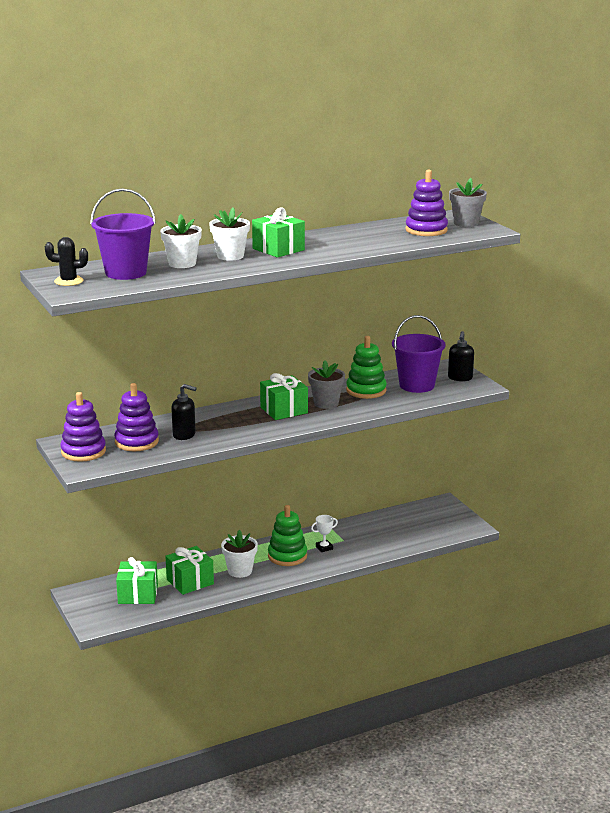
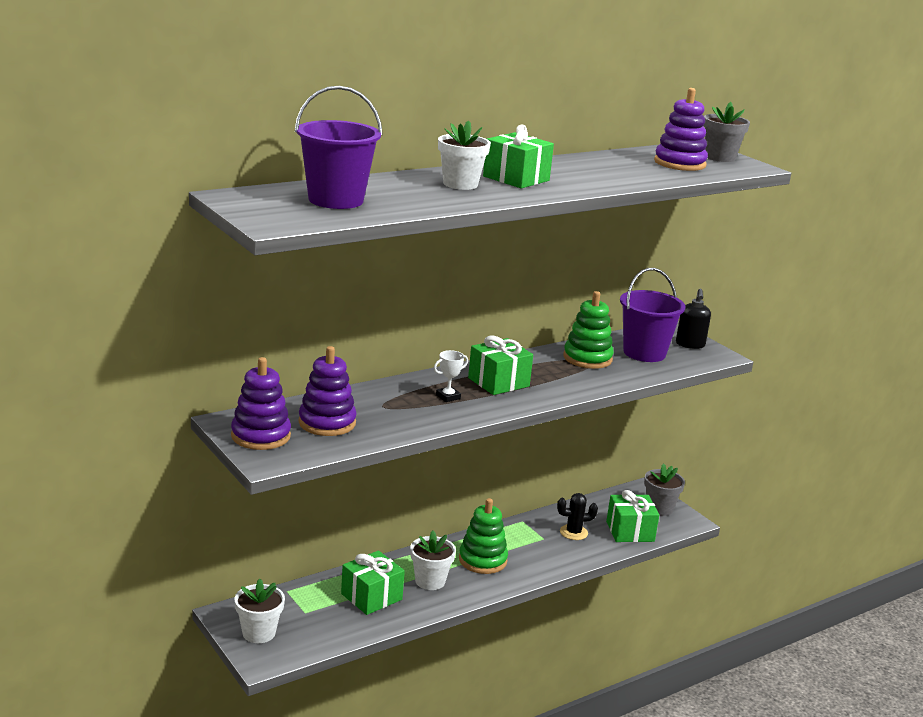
camera: 10 degrees left, 0 degrees up
(68, 281) = (264, 208): black cactus -> black cactus (573, 532)
(138, 594) = (309, 615): green gift -> green gift (630, 531)
(182, 264) = (404, 191): white flower pot -> white flower pot (259, 633)
(184, 435) = (386, 414): black soap dispenser -> none
(324, 548) = (524, 549): white trophy -> white trophy (448, 397)
(326, 403) = (546, 374): grey flower pot -> grey flower pot (659, 508)

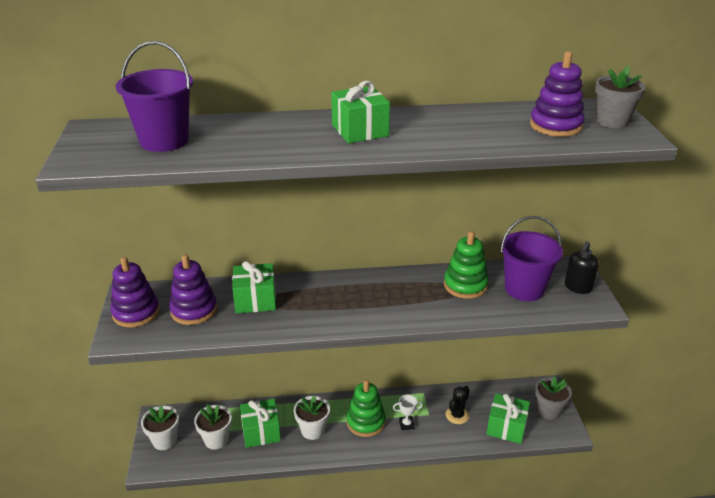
camera: 30 degrees right, 10 degrees up
(448, 397) = (309, 303): white trophy -> white trophy (406, 424)
(460, 184) = (298, 133): white flower pot -> white flower pot (216, 440)
(498, 382) = (364, 296): green gift -> green gift (255, 300)
(573, 532) = (457, 415): black cactus -> black cactus turned 75 degrees counterclockwise

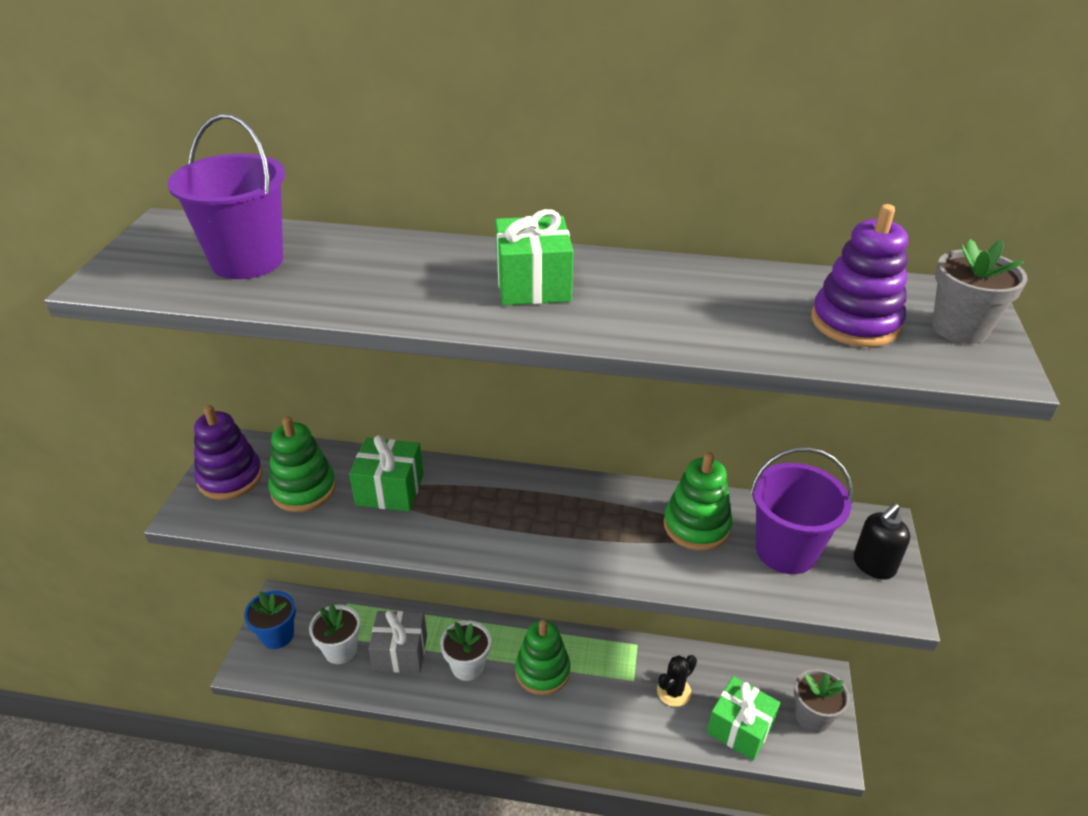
camera: 15 degrees right, 5 degrees up
(164, 440) = (277, 635): white flower pot -> blue flower pot
(194, 310) = (303, 489): purple stacking toy -> green stacking toy
(261, 432) = (400, 652): green gift -> grey gift
(406, 424) = (597, 688): white trophy -> none

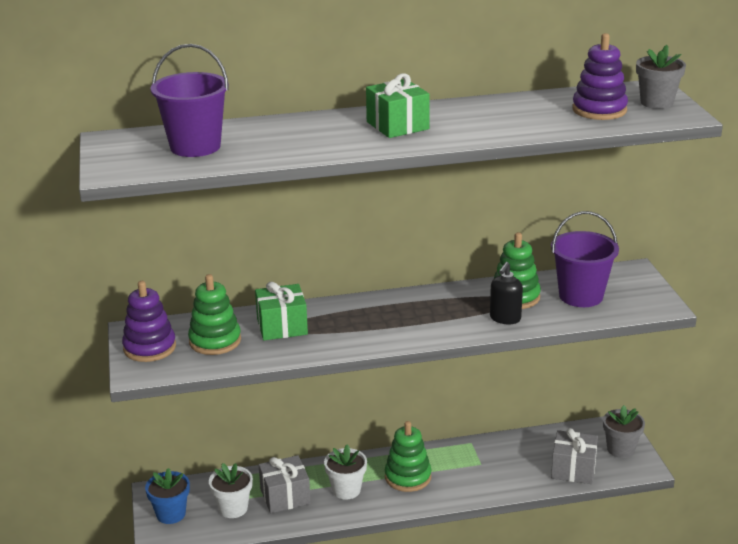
camera: 20 degrees left, 10 degrees down
(674, 691) = (514, 462): black cactus -> none
(740, 728) = (573, 469): green gift -> grey gift
(873, 565) = (639, 290): black soap dispenser -> black soap dispenser (505, 318)

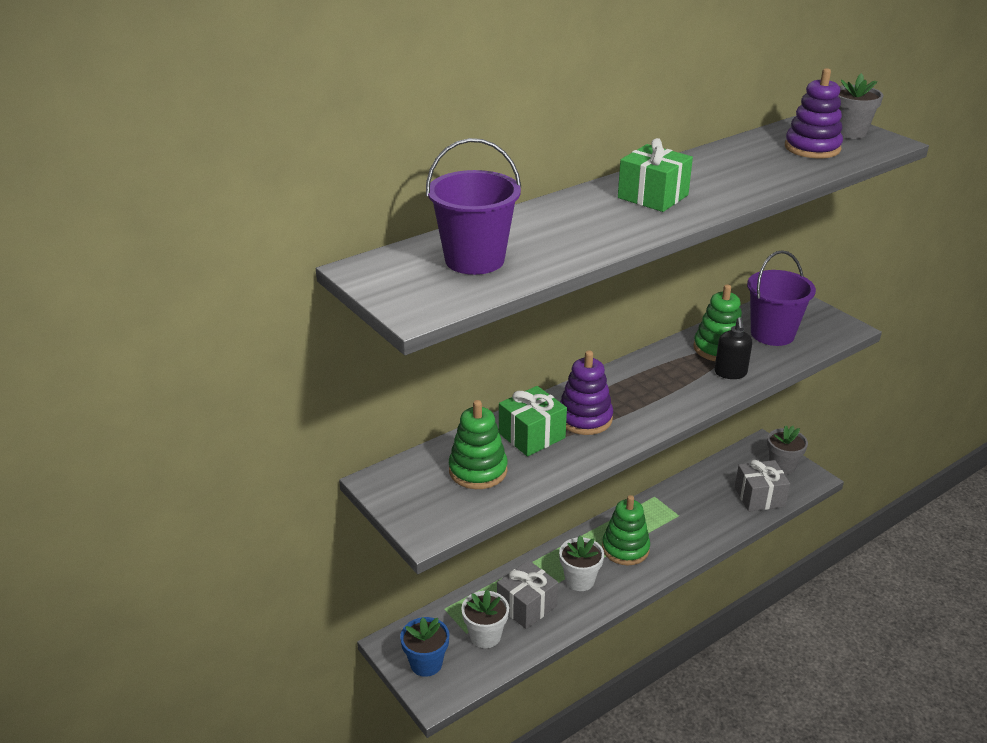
camera: 25 degrees left, 5 degrees up
(149, 347) = (414, 497): purple stacking toy -> purple stacking toy (585, 418)

